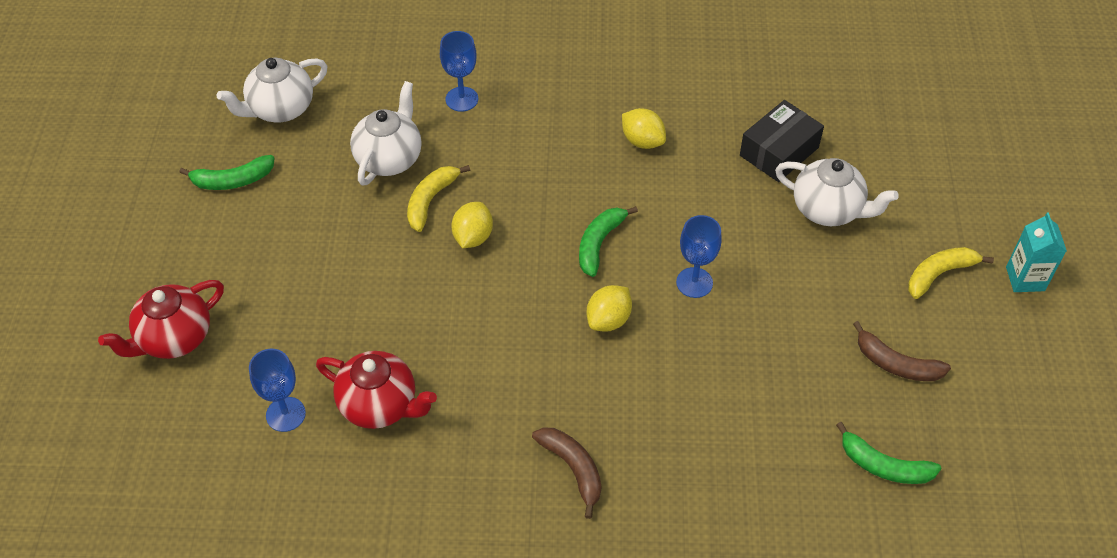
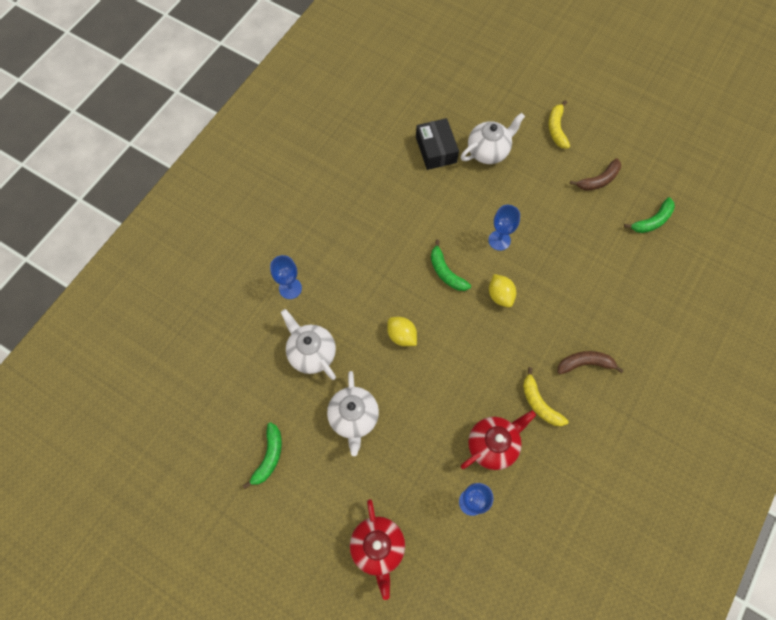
camera: 60 degrees left, 15 degrees up
(280, 109) = (225, 400): white teapot -> white teapot (354, 417)
(431, 200) = (360, 345): yellow banana -> yellow banana (539, 403)
(642, 141) = (386, 210): yellow lemon -> none
(1025, 279) = (579, 96): turquoise carton -> none

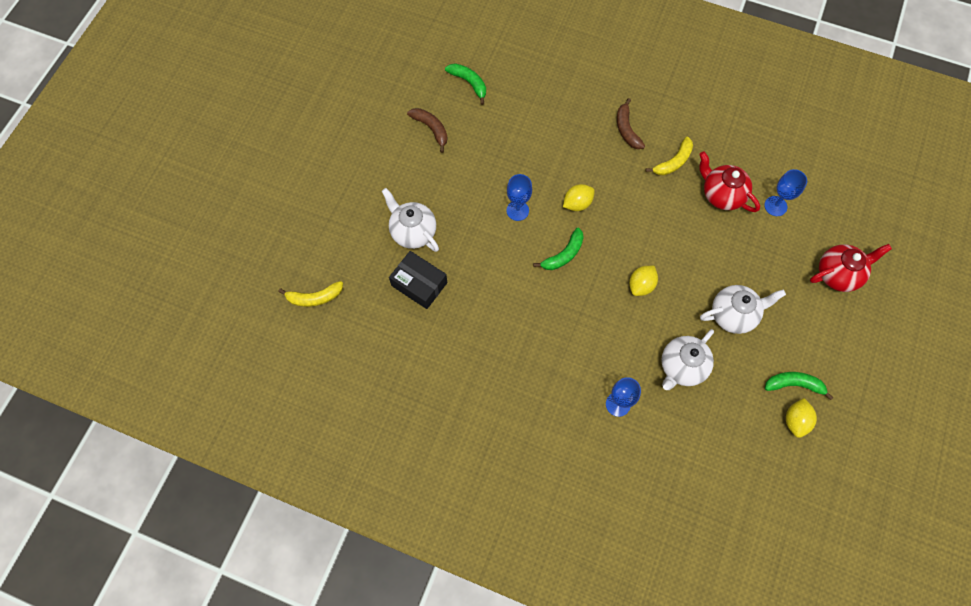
camera: 100 degrees left, 0 degrees up
(233, 446) = (795, 421): none -> yellow lemon
(436, 150) = (419, 284): black box -> black box turned 60 degrees clockwise
(556, 129) = (374, 170): yellow banana -> yellow banana (314, 297)

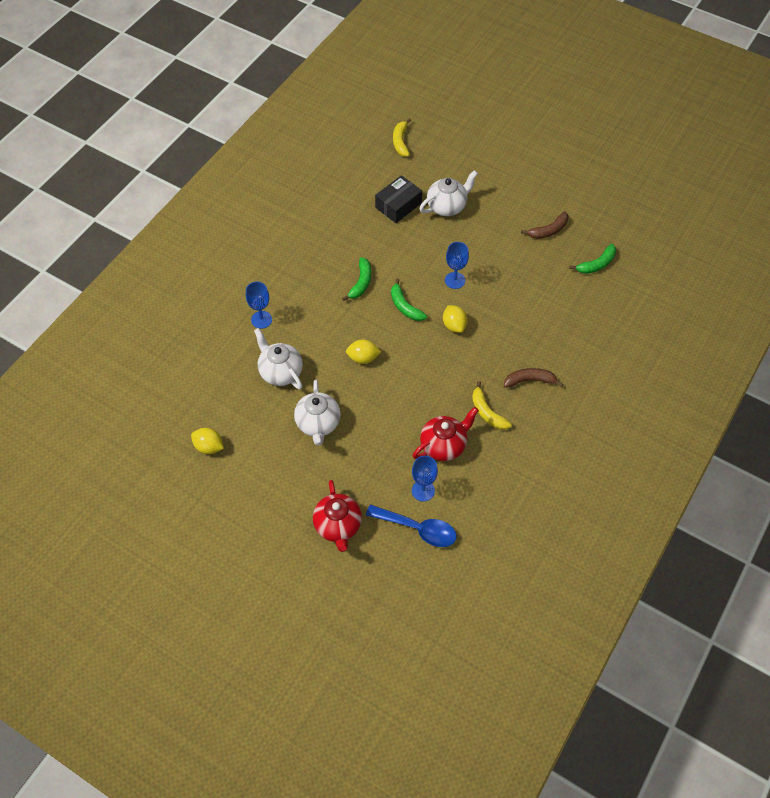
camera: 100 degrees right, 10 degrees down
(641, 285) = (363, 358): yellow lemon -> yellow lemon turned 45 degrees counterclockwise
(794, 384) = (241, 455): green banana -> green banana (361, 283)
(816, 205) = (418, 529): none -> blue spoon

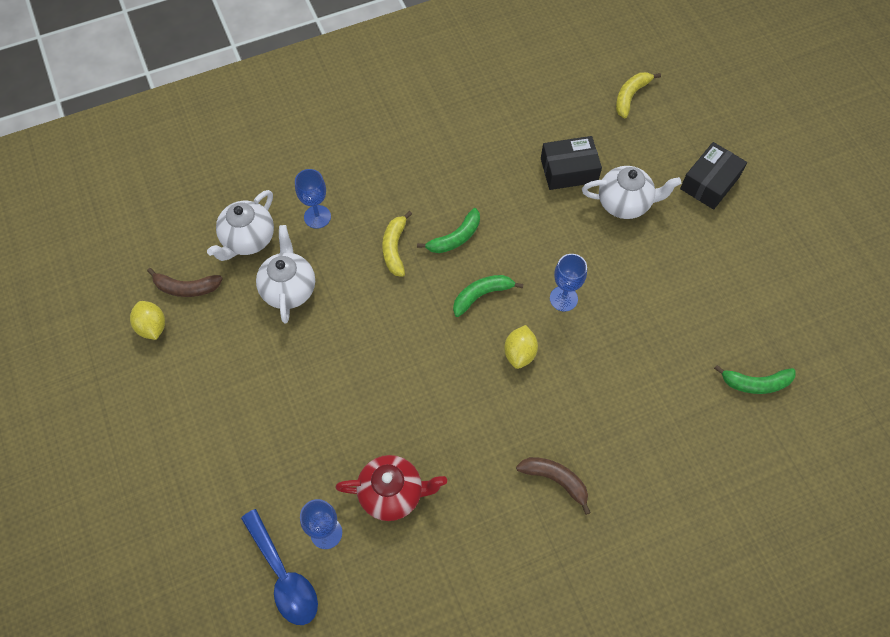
camera: 35 degrees right, 5 degrees up
(318, 424) = (279, 374): white teapot -> white teapot (248, 239)
(338, 526) = (204, 510): red teapot -> none
(363, 358) = (387, 328): yellow lemon -> none
(405, 306) = (481, 295): green banana -> green banana turned 60 degrees clockwise
(487, 168) = (709, 183): none -> black box
(487, 412) = (473, 486): yellow banana -> yellow banana (395, 248)
(548, 230) = (726, 304): brown banana -> brown banana (186, 288)

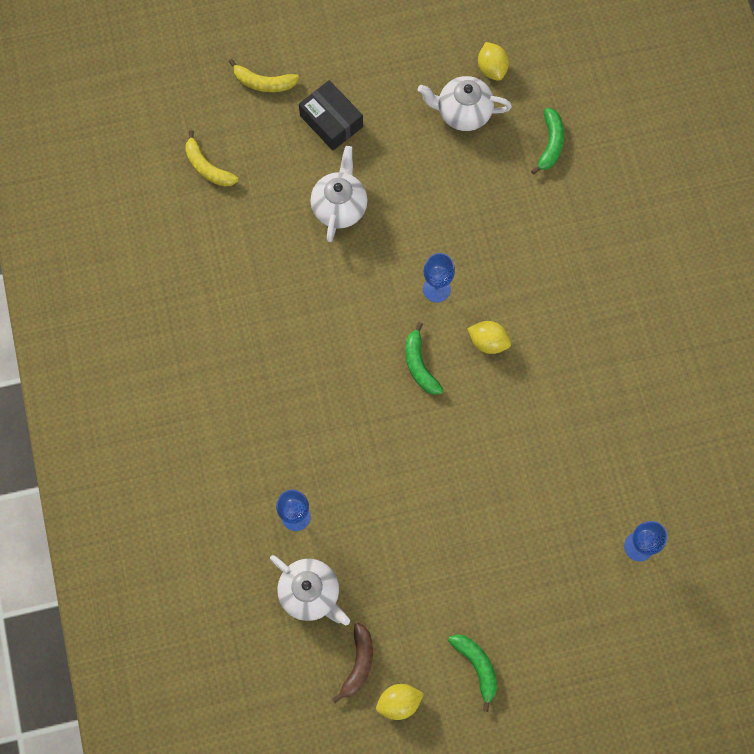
camera: 80 degrees left, 10 degrees up
(284, 576) = (673, 589): blue spoon -> none
(289, 289) = (378, 555): white teapot -> white teapot (463, 112)
(392, 493) = (610, 482): red teapot -> none
(395, 248) = (350, 441): yellow banana -> yellow banana (263, 83)
(455, 238) = (349, 379): green banana -> green banana (477, 666)
(555, 480) = (616, 336): brown banana -> none
(569, 170) = (289, 250): black box -> none
(820, 314) = (492, 68): none -> yellow lemon

